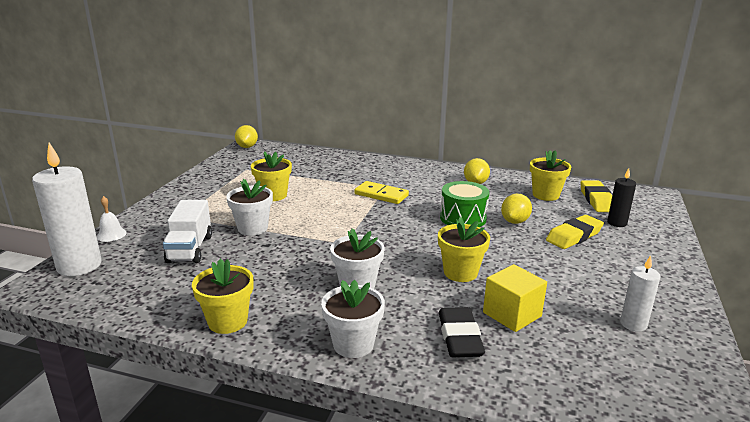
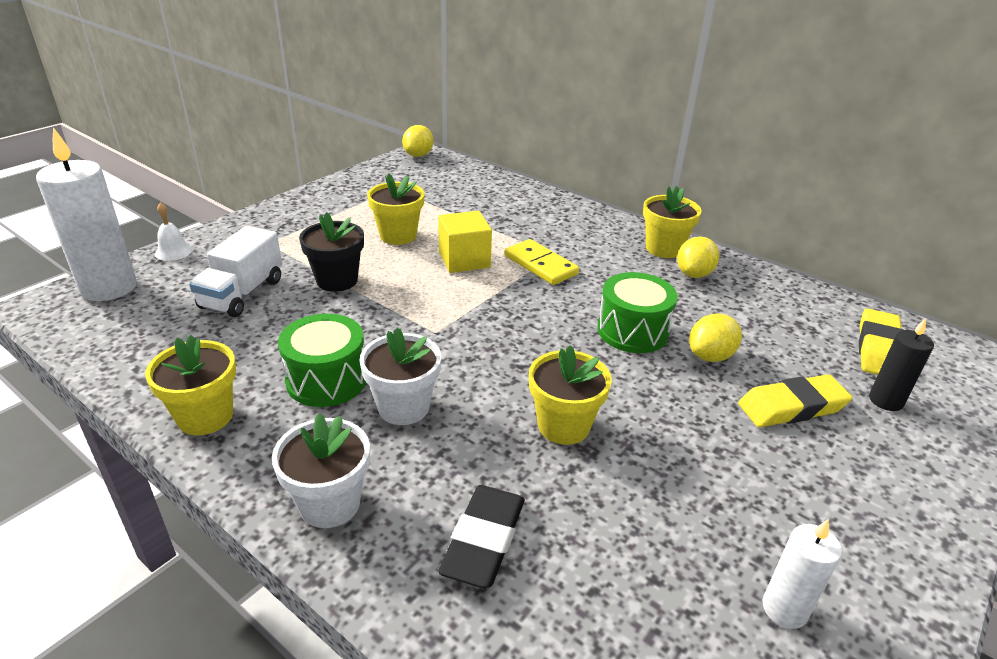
camera: 20 degrees right, 10 degrees up
(252, 228) = (337, 280): white flower pot -> black flower pot
(294, 283) = (327, 379): none -> green drum
(512, 314) = (591, 524): yellow cube -> yellow cube (464, 260)
(545, 195) = (794, 319): yellow flower pot -> yellow flower pot (664, 249)

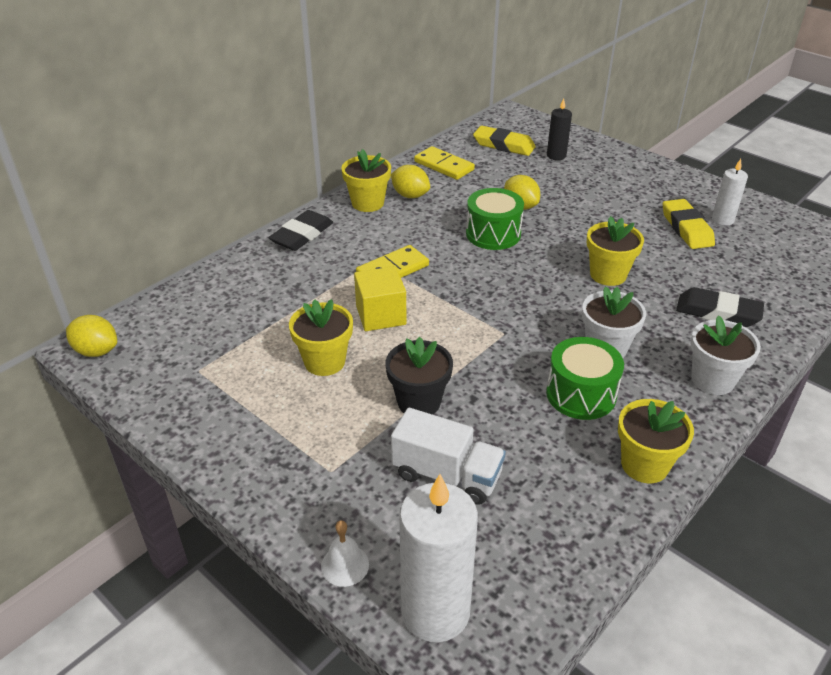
camera: 85 degrees left, 5 degrees up
(588, 217) = (302, 235): none -> black eraser
(780, 297) = (444, 166): none -> yellow domino
(792, 407) = (569, 187): yellow eraser -> yellow eraser (686, 228)

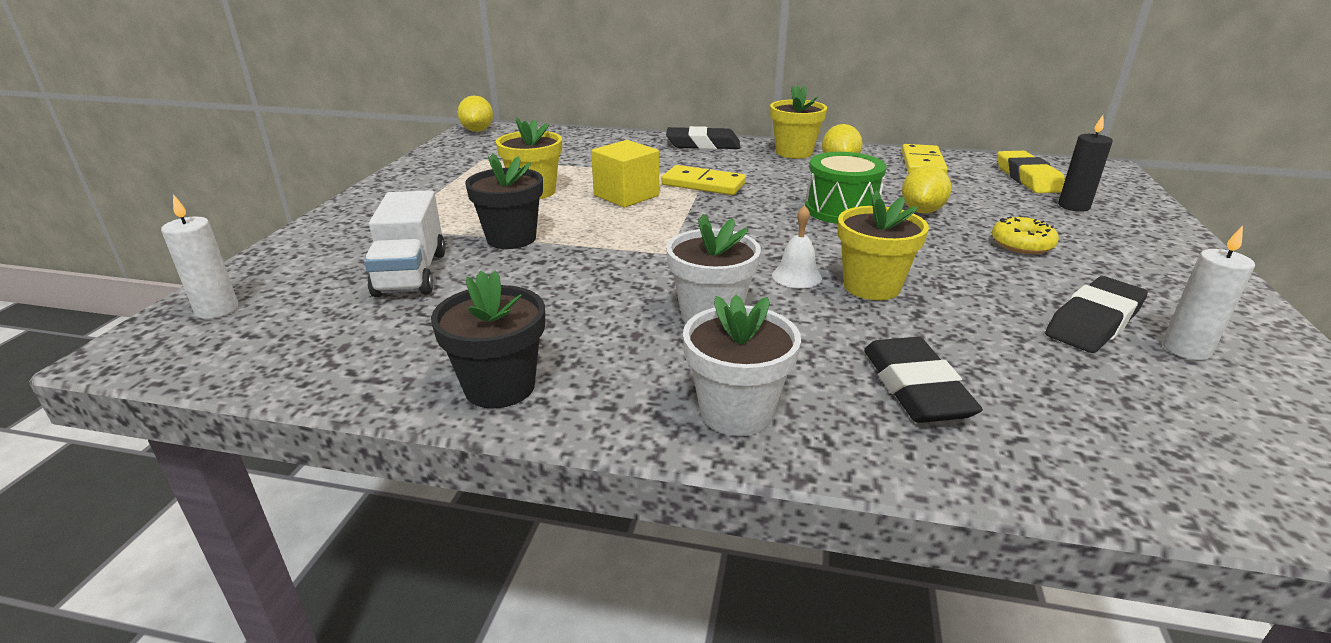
camera: 60 degrees right, 10 degrees down
(345, 565) = (272, 258): white bell -> white bell (796, 276)
(435, 612) = (217, 309): white candle -> white candle, size x0.53
(581, 394) = (602, 317): green drum -> none
(591, 199) = (1022, 244): none -> yellow donut
(644, 465) = (500, 387): yellow flower pot -> black flower pot
(686, 228) = (1093, 322): yellow eraser -> black eraser

